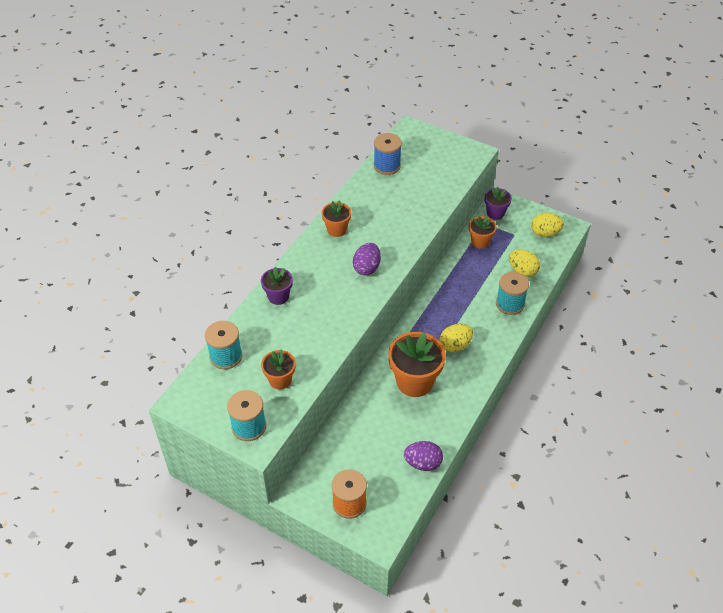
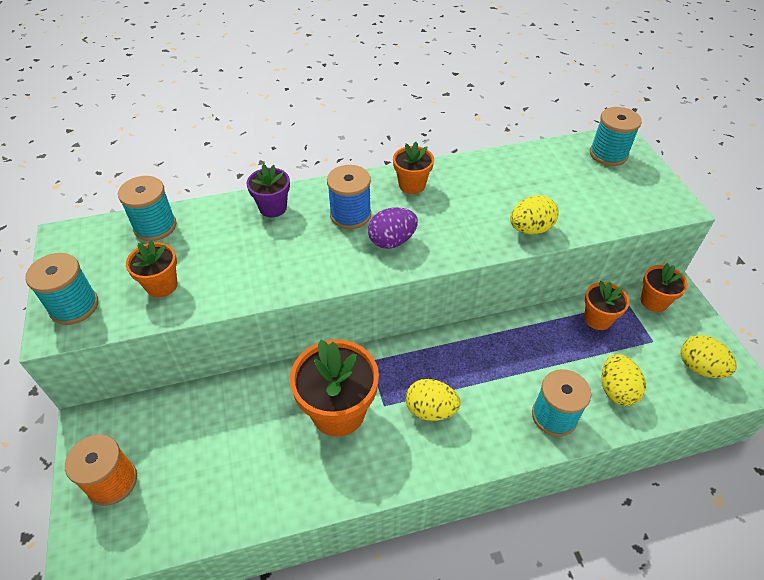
camera: 45 degrees right, 0 degrees up
(387, 166) = (546, 159): blue spool -> blue spool (350, 215)
(414, 142) = (608, 154): none -> turquoise spool
(423, 463) = (230, 512): purple egg -> none
(425, 213) = (530, 229): none -> yellow egg
(495, 213) = (654, 301): purple flower pot -> orange flower pot

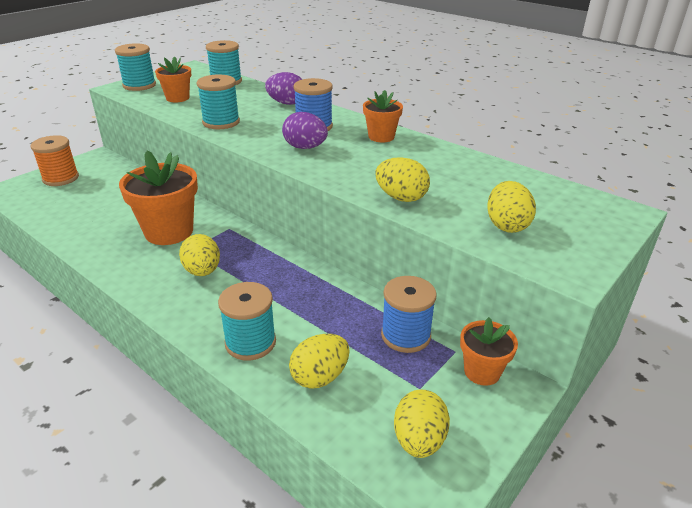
camera: 55 degrees right, 15 degrees down
(273, 208) = (286, 103): purple flower pot -> purple egg
(597, 319) = (405, 335): orange flower pot -> blue spool
(605, 199) = (506, 225): none -> yellow egg
(608, 154) = (584, 210): turquoise spool -> turquoise spool (221, 122)

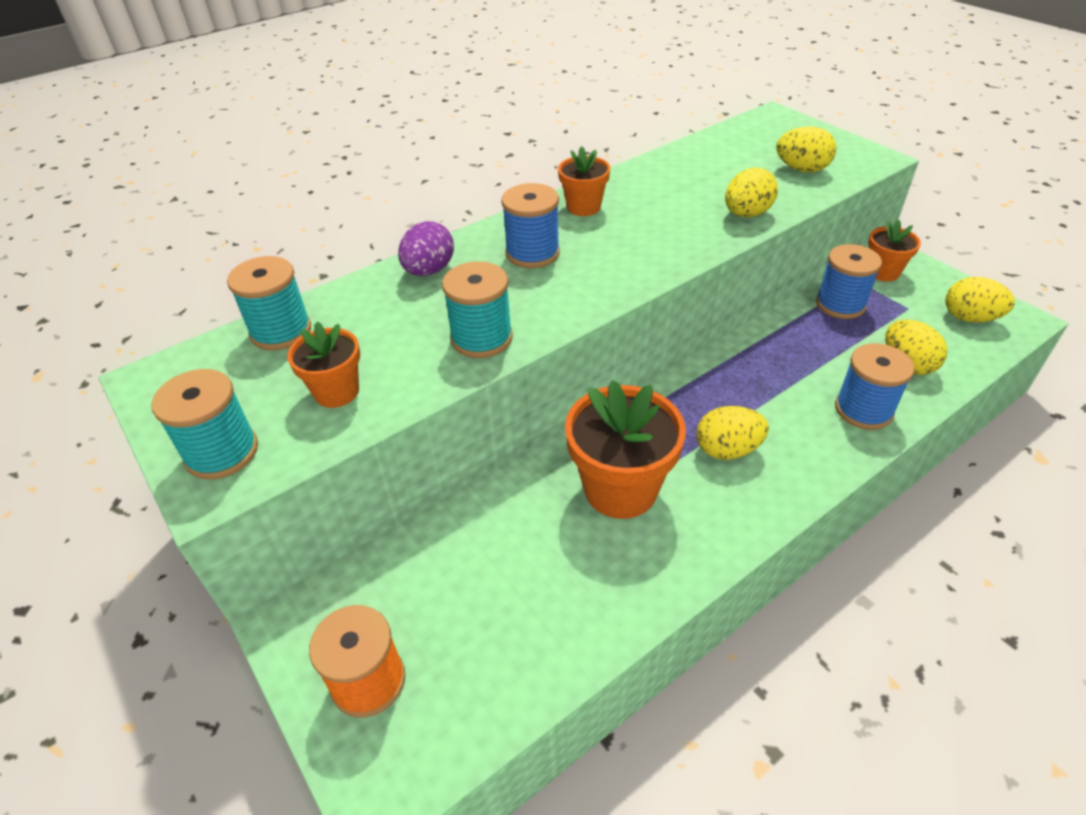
camera: 75 degrees left, 10 degrees up
(250, 342) = (863, 410): turquoise spool -> blue spool
(305, 147) = (602, 265): purple egg -> none

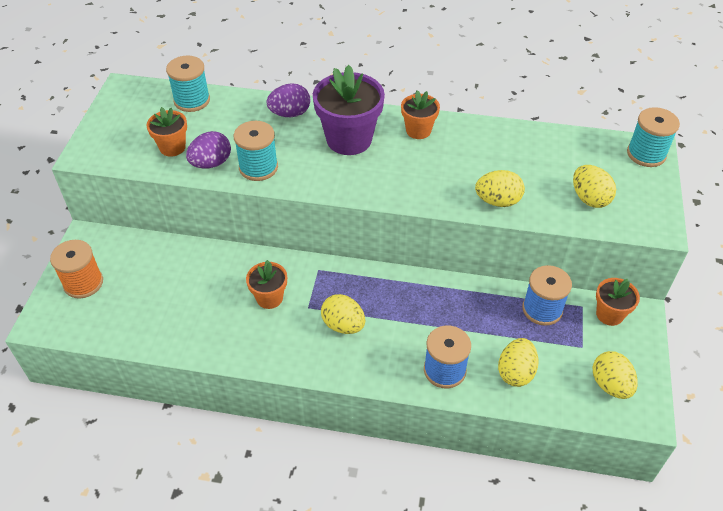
camera: 45 degrees right, 5 degrees up
(222, 453) = (105, 142): turquoise spool -> turquoise spool (646, 154)
(417, 373) = (211, 163): none -> purple egg
(532, 253) = (349, 139): blue spool -> purple flower pot
(620, 489) = (269, 298): orange flower pot -> orange flower pot, size x0.56

